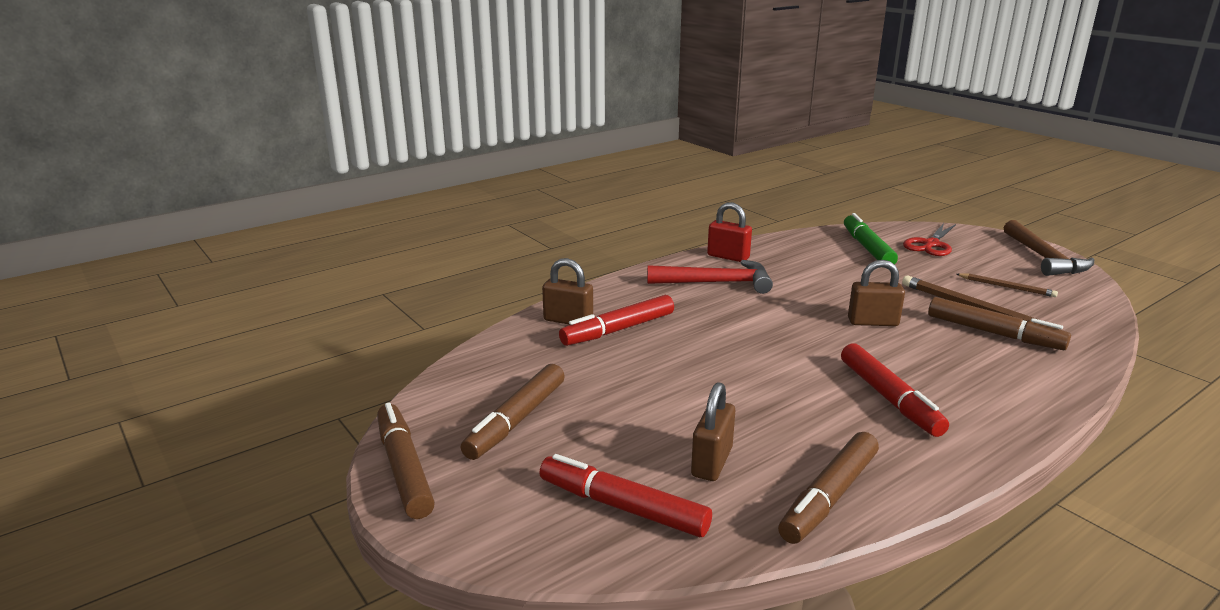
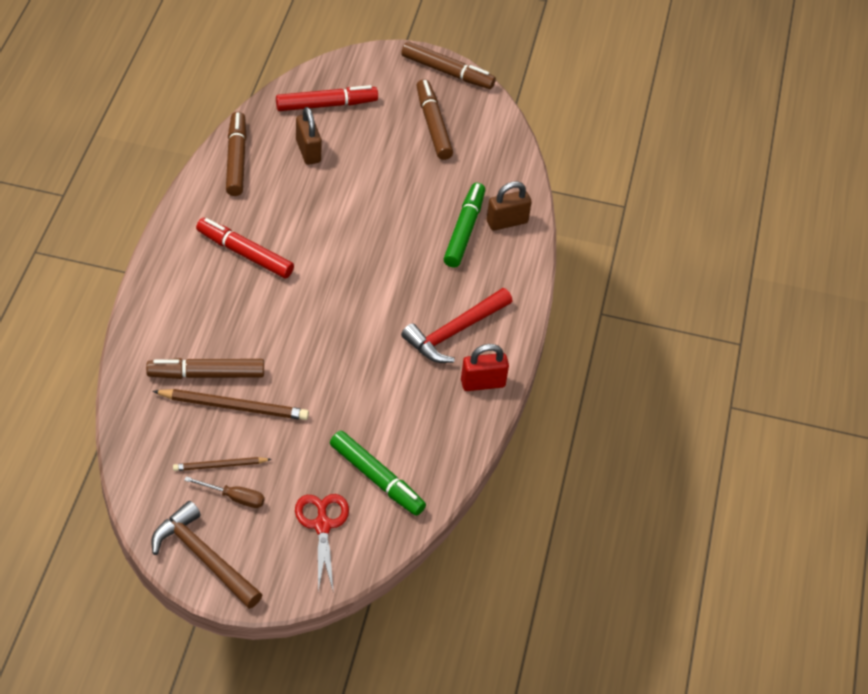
camera: 135 degrees right, 25 degrees up
(618, 330) = (464, 230): red marker -> green marker
(873, 322) = (300, 340): brown padlock -> none
(1001, 271) = (234, 498): none -> brown screwdriver

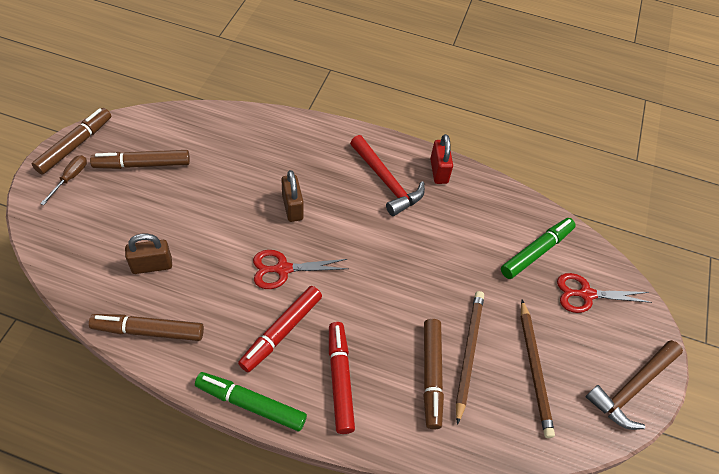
camera: 85 degrees left, 5 degrees up
(220, 466) = (534, 369): brown pencil -> brown pencil, size x1.65
(234, 498) = (567, 359): brown screwdriver -> brown screwdriver (70, 178)
(318, 249) = (283, 269): none -> red scissors
(326, 105) = (90, 244): red marker -> red marker (340, 379)
(464, 230) = (275, 160): green marker -> green marker (251, 404)
(507, 222) = (270, 131): brown padlock -> brown padlock (292, 207)

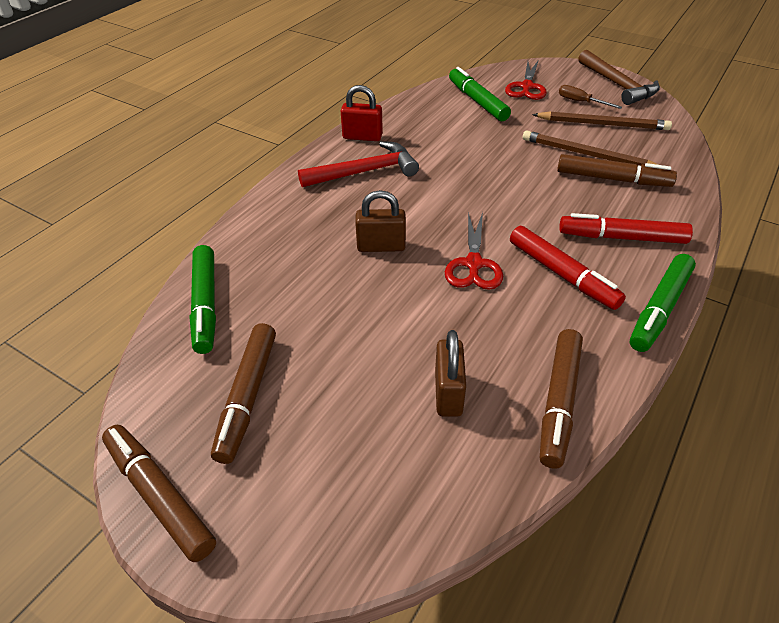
camera: 70 degrees left, 10 degrees down
(70, 178) = (238, 503): brown screwdriver -> brown screwdriver (580, 102)
(216, 125) = (205, 304): none -> green marker

